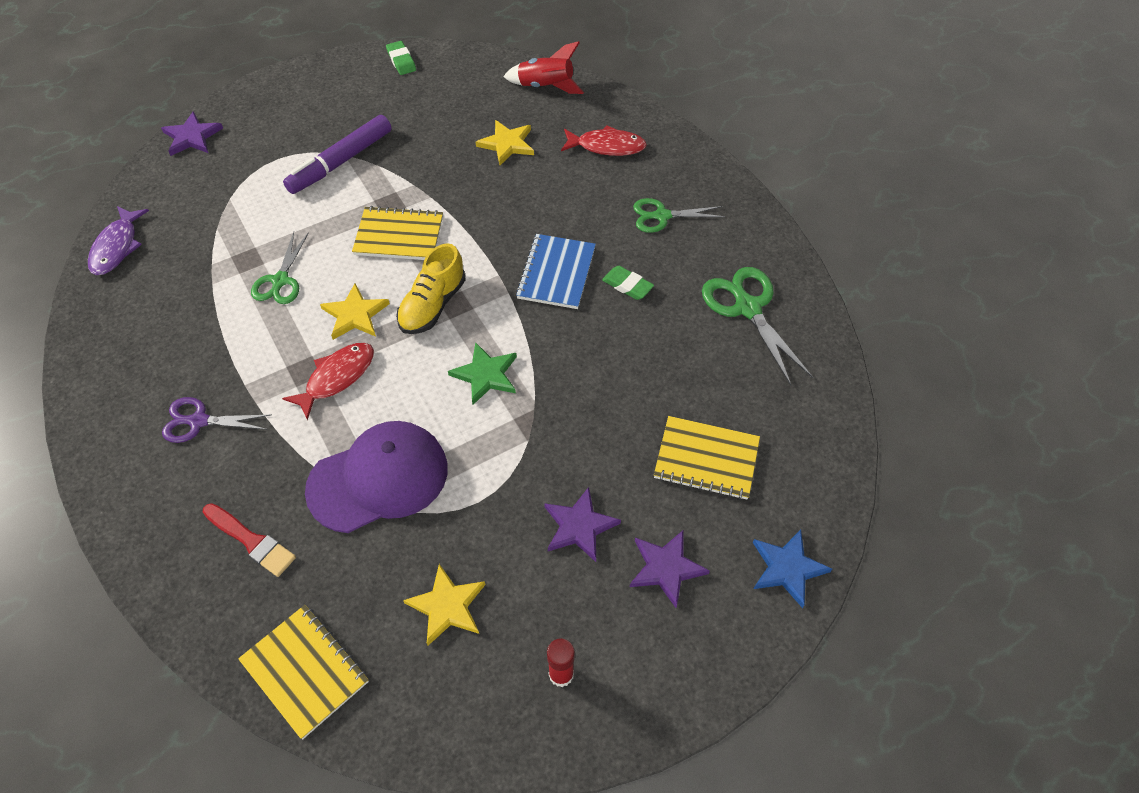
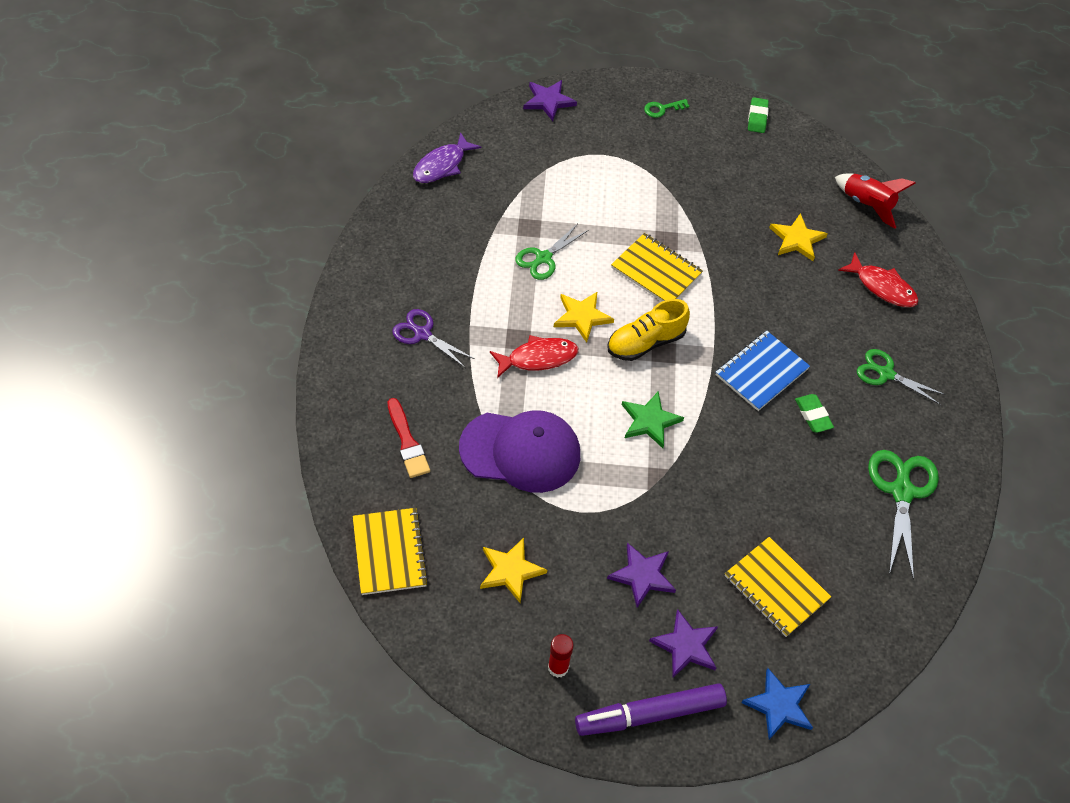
camera: 30 degrees right, 0 degrees up
(309, 93) = (662, 109): none -> green key
(341, 162) = (650, 183): purple marker -> purple marker (650, 714)

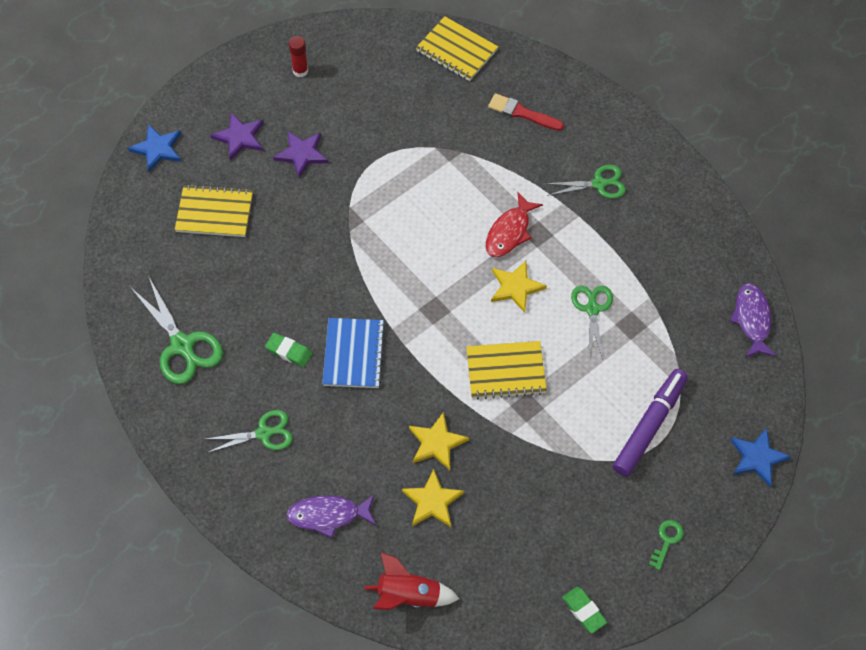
camera: 140 degrees right, 5 degrees up
(422, 334) = (599, 184): purple scissors -> green scissors
(510, 571) = (380, 95): yellow star -> yellow star (436, 443)
(521, 451) = (450, 164): purple cap -> none
(548, 101) = (757, 458): purple star -> blue star
(645, 342) = (453, 306): yellow shoe -> none
(650, 421) = (393, 252): green star -> none
(650, 714) = (227, 88): purple marker -> purple marker (649, 426)
(882, 287) = (328, 515): red fish -> purple fish

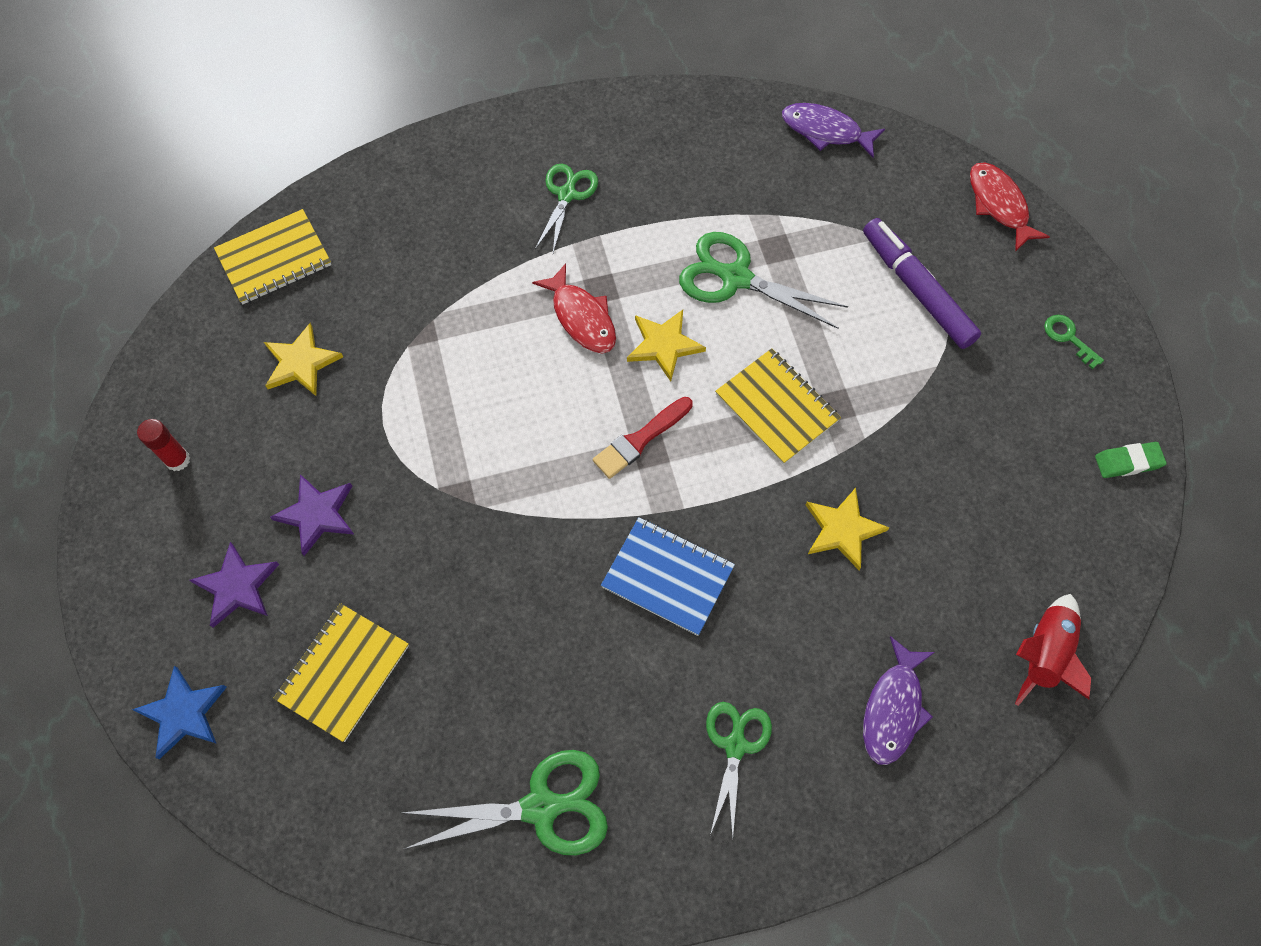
camera: 65 degrees left, 5 degrees up
(289, 351) = (623, 660): green eraser -> none
(432, 501) = (922, 570): yellow star -> yellow star (301, 363)
(505, 371) = (777, 407): yellow notebook -> yellow notebook turned 60 degrees counterclockwise
(522, 113) = (417, 229): red brush -> red brush (640, 439)
(592, 308) = (735, 277): green scissors -> green scissors, size x1.51
(757, 458) = (999, 205): blue star -> red fish

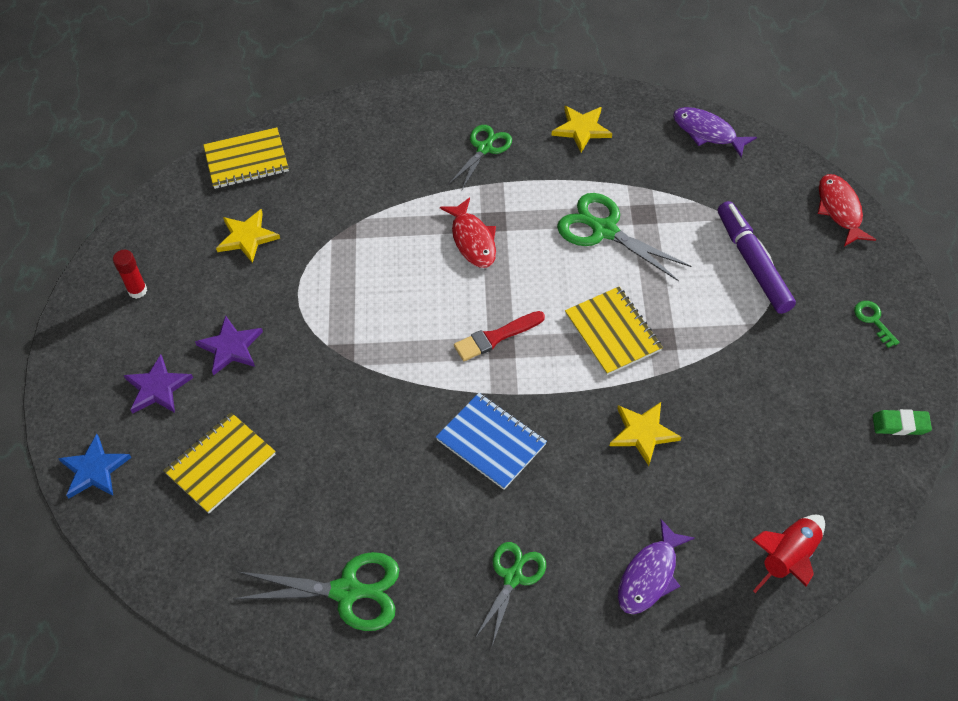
camera: 15 degrees right, 10 degrees down
(664, 345) = (533, 271): yellow star -> yellow star (582, 129)

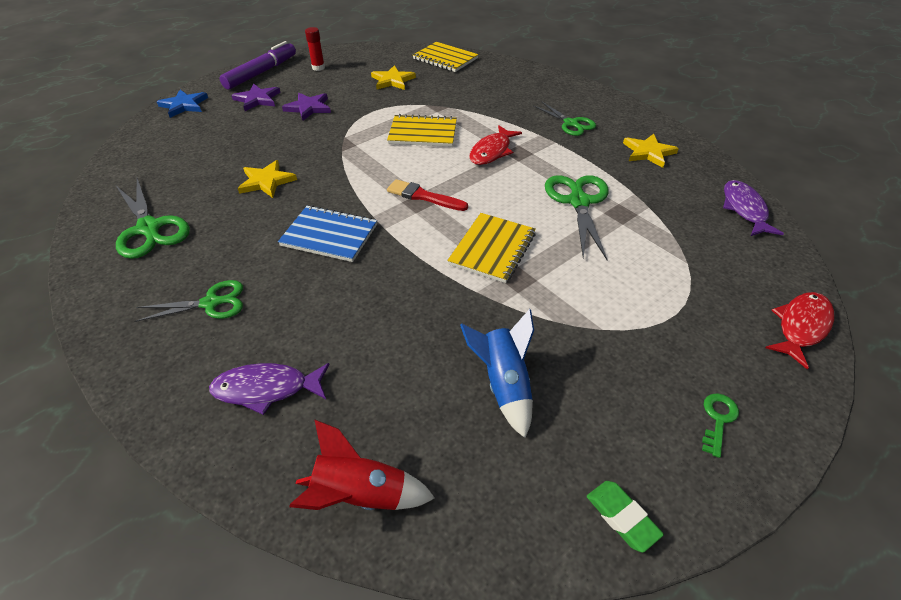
camera: 50 degrees right, 10 degrees down
(221, 464) = (219, 140): yellow notebook -> yellow notebook (423, 133)
(484, 148) = (571, 124): green scissors -> green scissors turned 60 degrees clockwise
(491, 442) = (329, 235): blue notebook -> blue notebook turned 75 degrees counterclockwise
(643, 433) = (413, 312): yellow star -> yellow star (266, 181)
(752, 263) = (661, 296): purple marker -> purple marker (261, 72)
(759, 419) = (504, 384): none -> blue rocket

